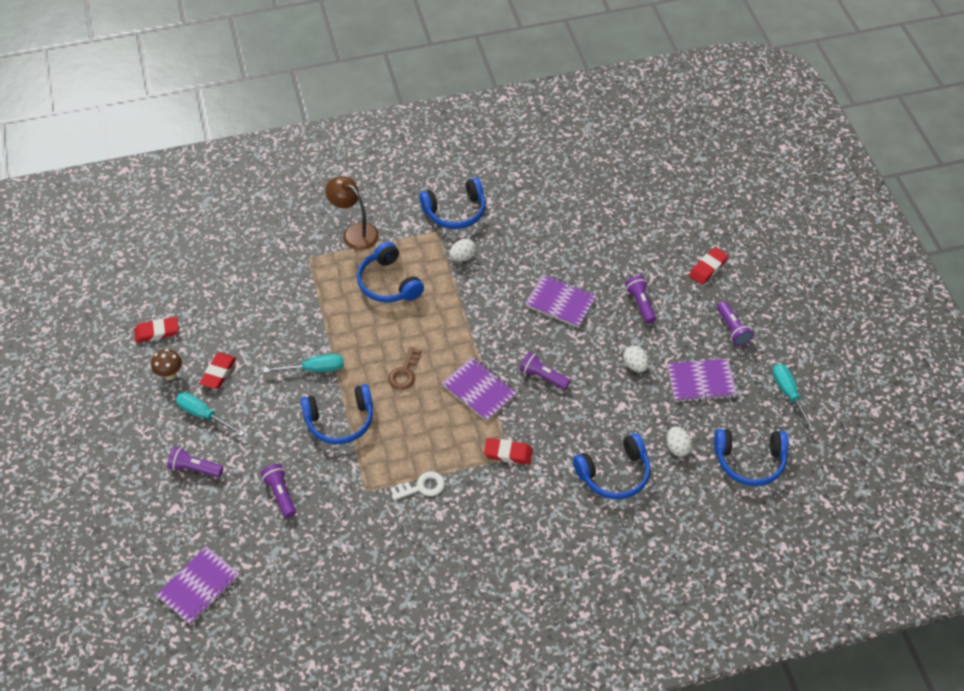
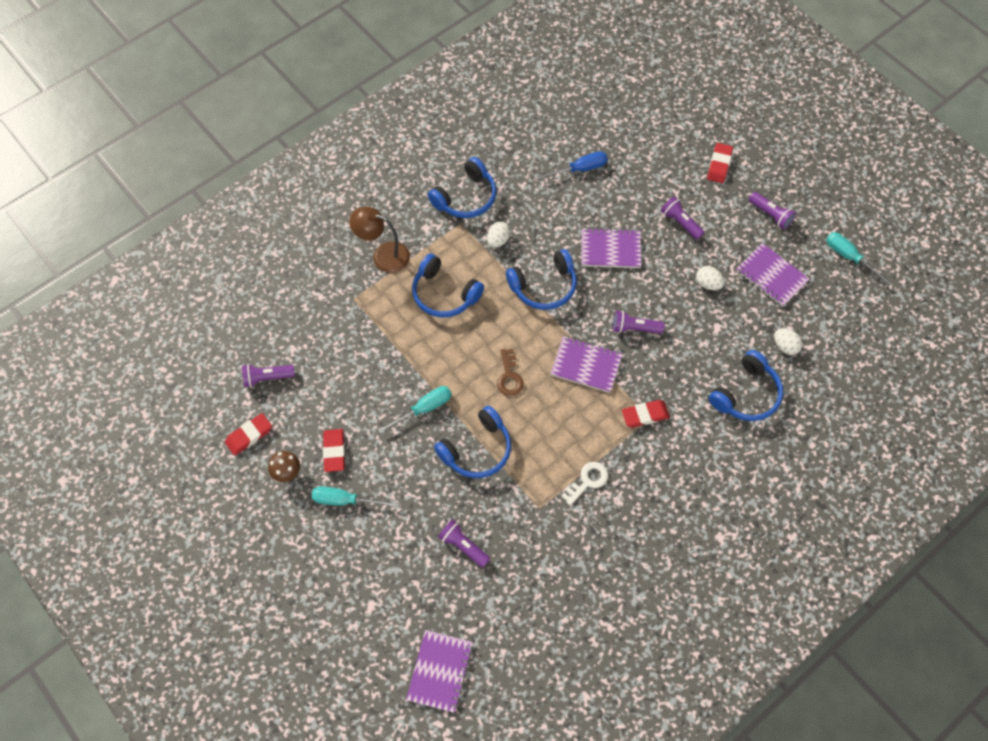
camera: 25 degrees left, 10 degrees up
(195, 468) = (367, 557): purple flashlight -> purple flashlight (267, 378)
(573, 225) = (580, 169): none -> blue screwdriver
(701, 382) = (771, 276): purple notebook -> purple notebook turned 75 degrees clockwise
(749, 461) = (850, 333): blue headphones -> blue headphones (544, 287)

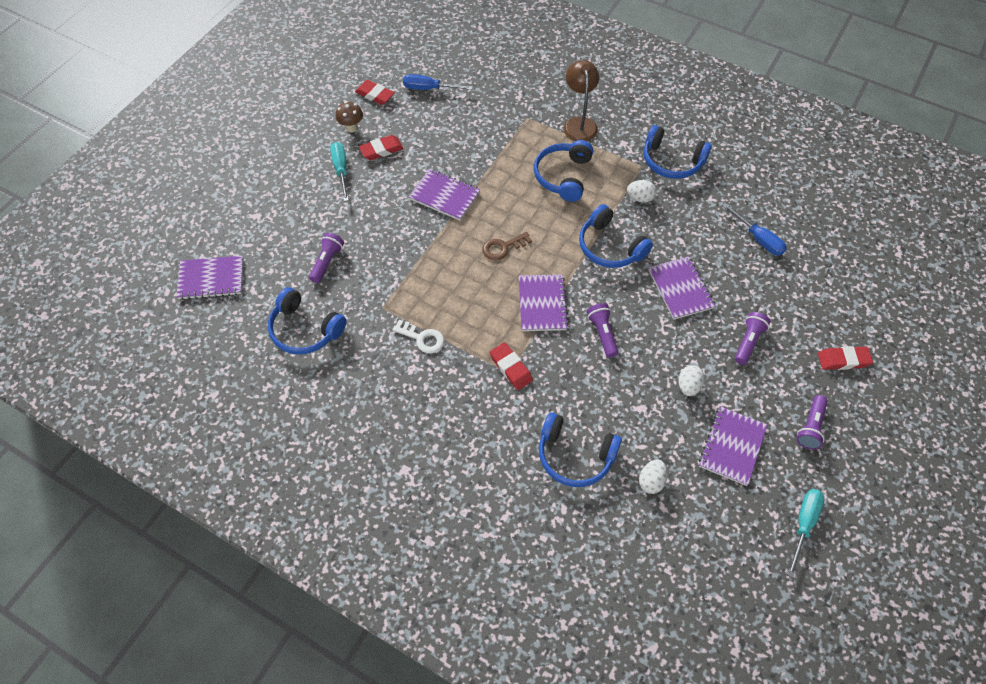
camera: 70 degrees right, 5 degrees down
(267, 378) = (429, 89): purple flashlight -> blue screwdriver
(424, 409) = (444, 196): turquoise screwdriver -> purple notebook
(477, 450) = (421, 245): blue headphones -> blue headphones (305, 330)

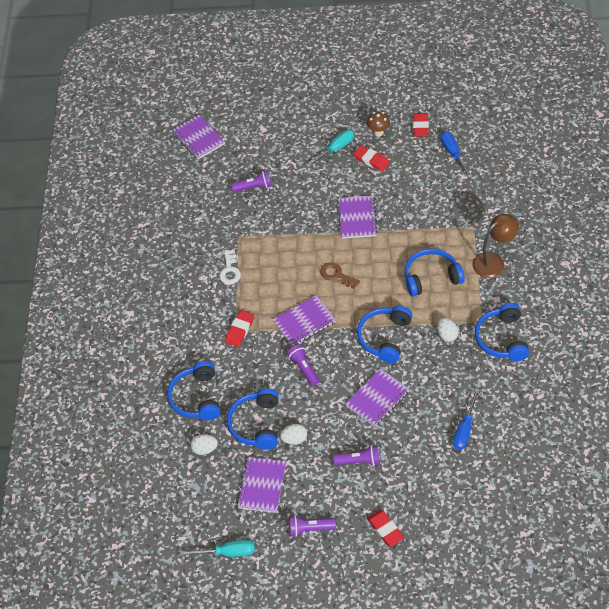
camera: 65 degrees right, 5 degrees down
(305, 330) = (194, 207): blue headphones -> blue headphones (256, 424)
(602, 333) = (304, 368): purple flashlight -> purple flashlight turned 75 degrees counterclockwise
(732, 446) = (262, 486): purple notebook -> purple notebook turned 75 degrees counterclockwise

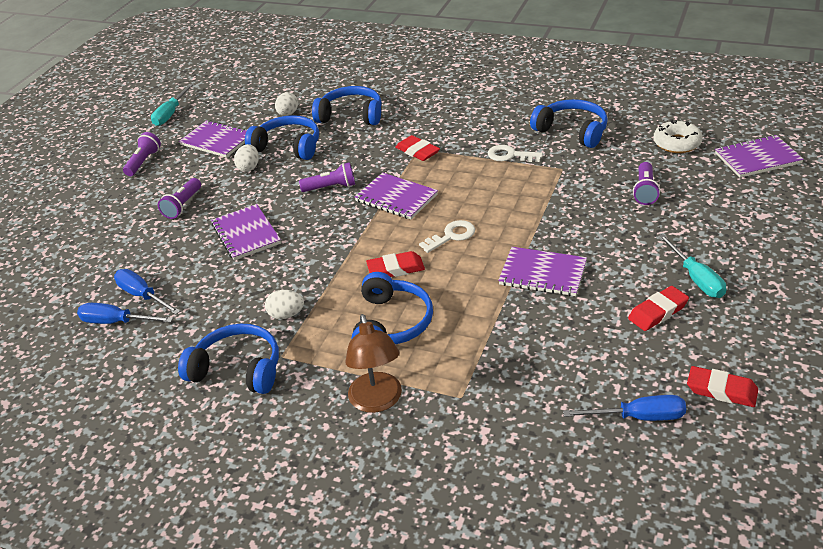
camera: 110 degrees right, 15 degrees down
(189, 181) = (677, 143): none -> white donut
(304, 322) = (396, 198): purple notebook -> purple notebook turned 45 degrees counterclockwise
(336, 275) = (451, 236): brown key -> white key
(378, 132) = (721, 334): brown mushroom -> none
(384, 337) = (325, 257): blue headphones -> blue headphones (572, 131)
(385, 529) = (92, 208): red eraser -> red eraser (396, 269)
(495, 430) = (116, 322): none -> blue screwdriver

